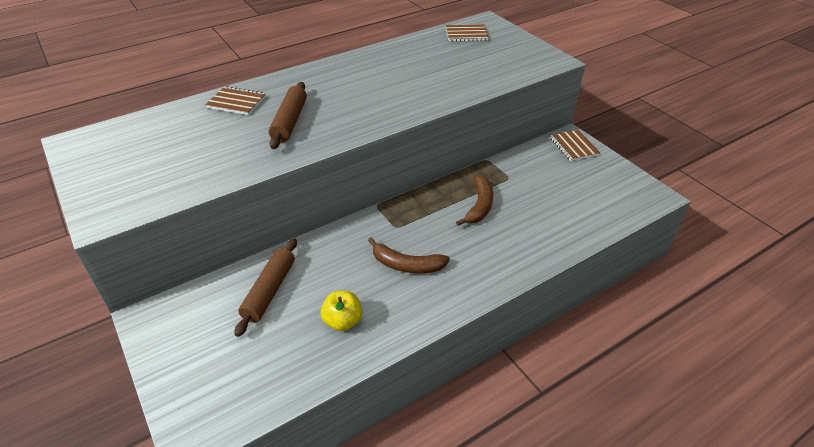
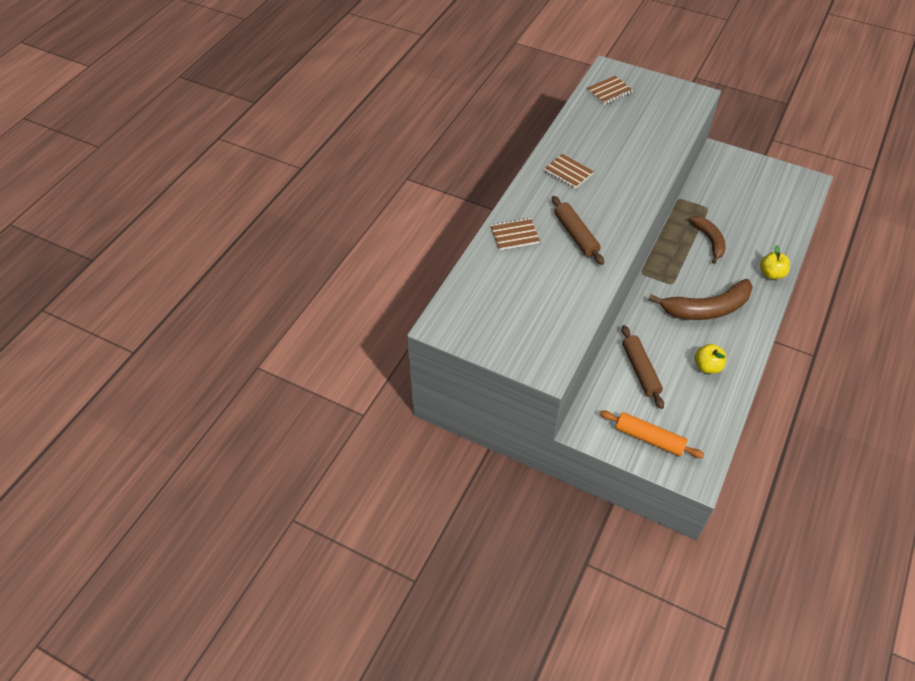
camera: 30 degrees left, 10 degrees up
(195, 363) = (649, 438): none -> orange rolling pin
(406, 265) = (707, 309): brown banana -> brown banana, size x1.58
(518, 263) = (771, 274): none -> yellow apple
(574, 147) = (727, 160): brown notebook -> brown notebook (568, 172)

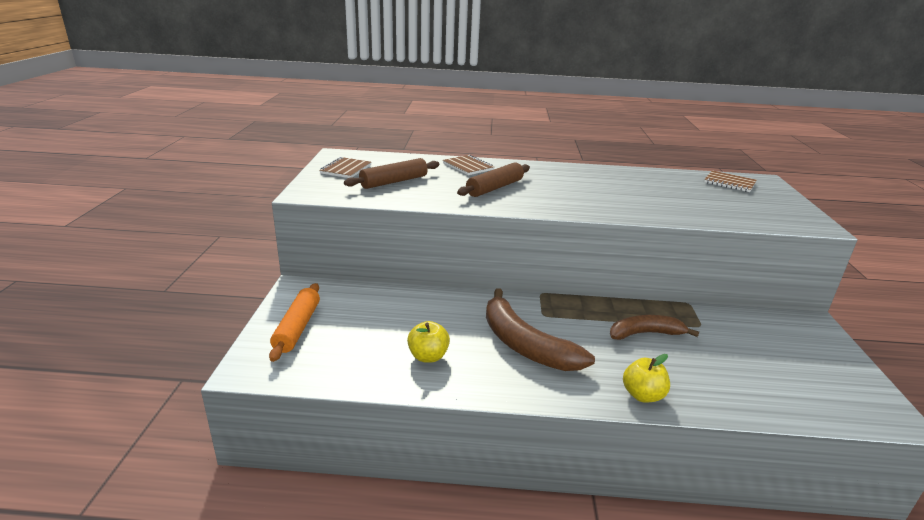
camera: 65 degrees right, 25 degrees down
(568, 172) = (578, 177): brown notebook -> brown notebook (346, 169)
(640, 370) = (394, 310): brown rolling pin -> brown rolling pin (394, 182)
(709, 240) = (645, 333): brown banana -> brown banana turned 150 degrees counterclockwise

